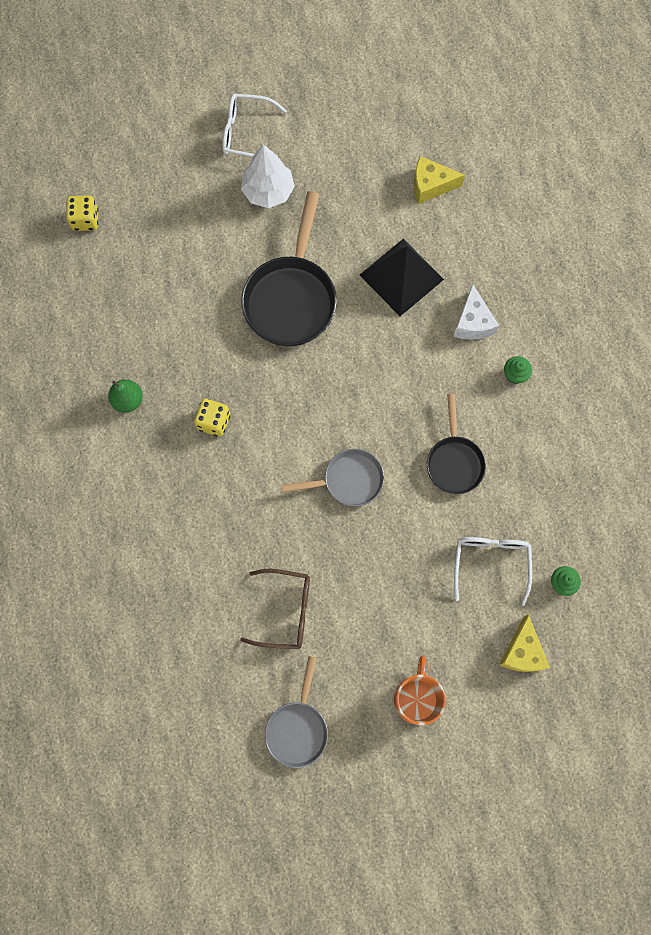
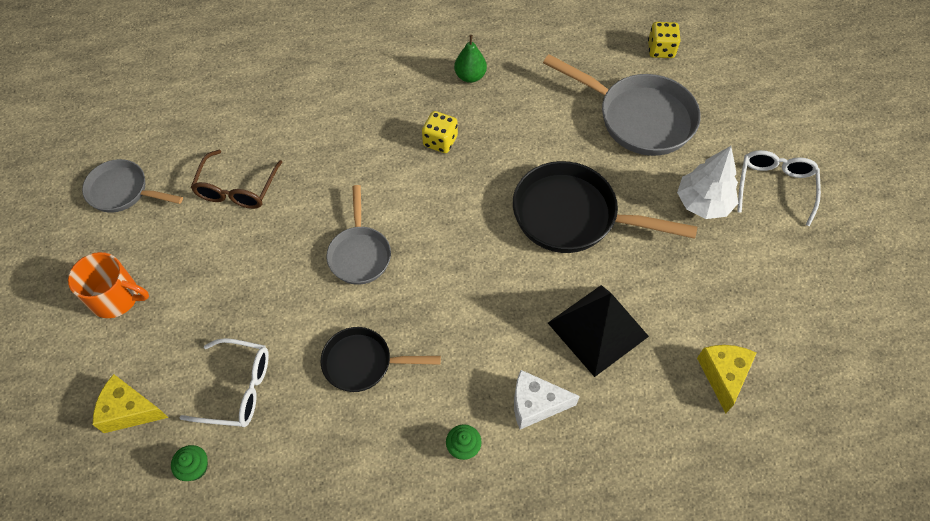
camera: 95 degrees right, 15 degrees down
(174, 242) = (638, 118): none -> grey pan

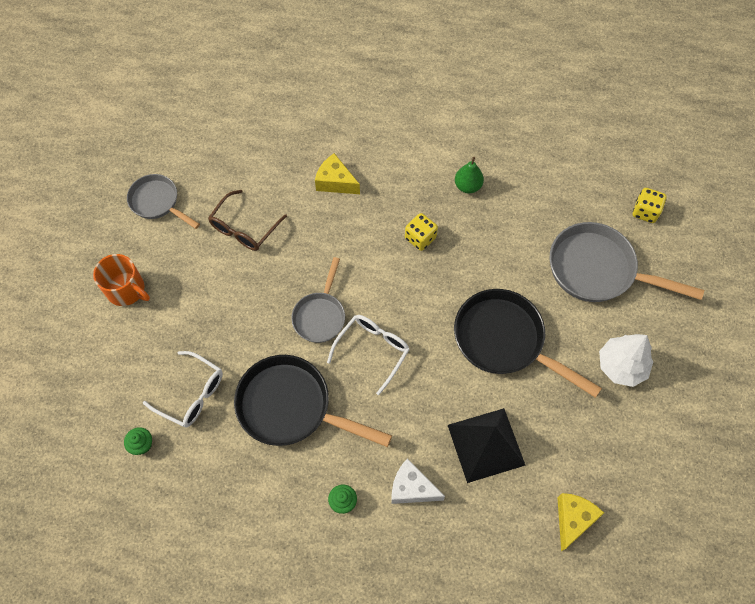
camera: 20 degrees right, 5 degrees up
(129, 410) = (109, 383): yellow cheese -> yellow cheese (335, 182)
(363, 363) = (291, 407): black pan -> black pan, size x1.67
(638, 118) = (598, 270): grey pan -> grey pan turned 150 degrees clockwise
(774, 187) = (691, 372): white glasses -> white glasses (373, 350)

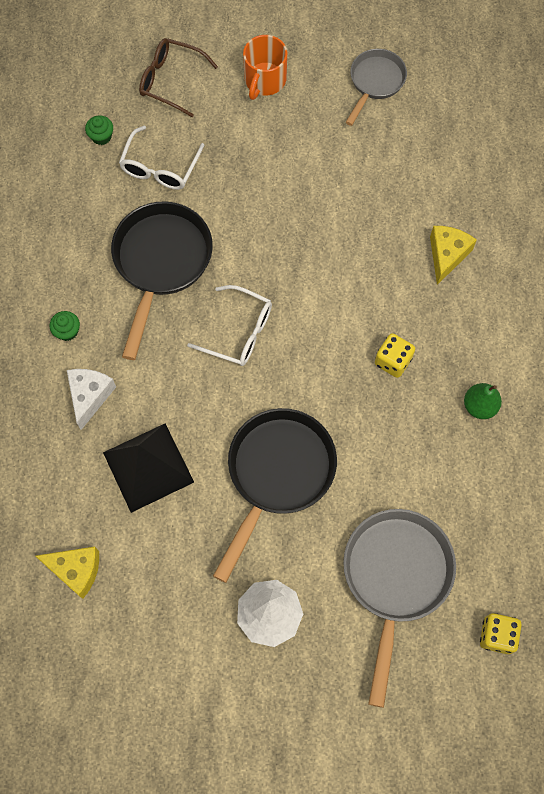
camera: 80 degrees right, 5 degrees up
(244, 228) = (362, 173): brown glasses -> brown glasses (170, 80)
(320, 315) = (271, 271): grey pan -> none

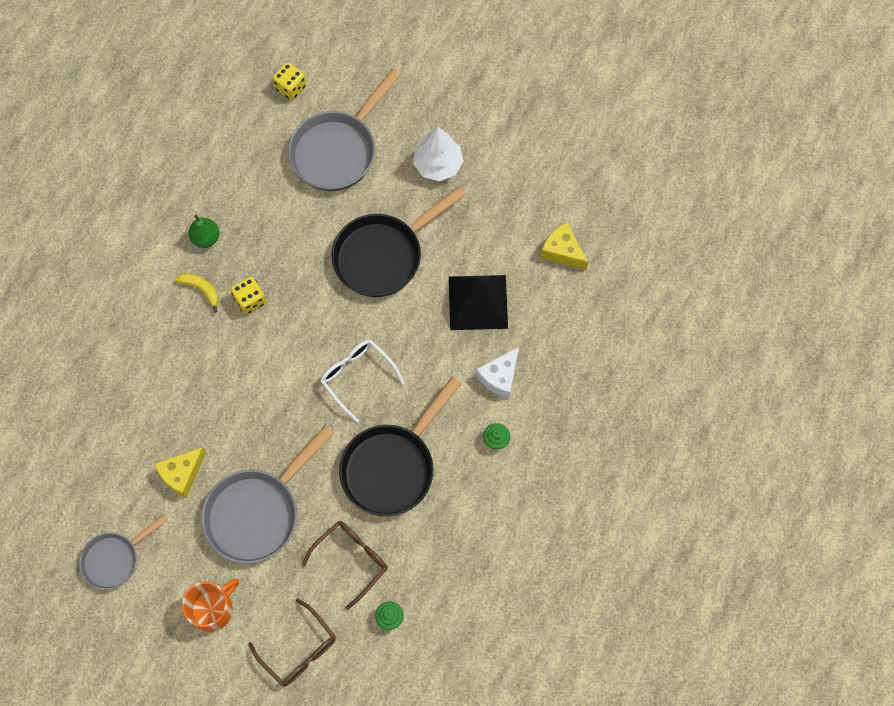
camera: 155 degrees left, 0 degrees up
(160, 168) = (352, 559): white glasses -> brown glasses
(269, 170) = (258, 512): none -> grey pan
(447, 255) = (155, 366): yellow cheese -> yellow cheese (182, 474)
(449, 350) = (201, 289): none -> yellow banana

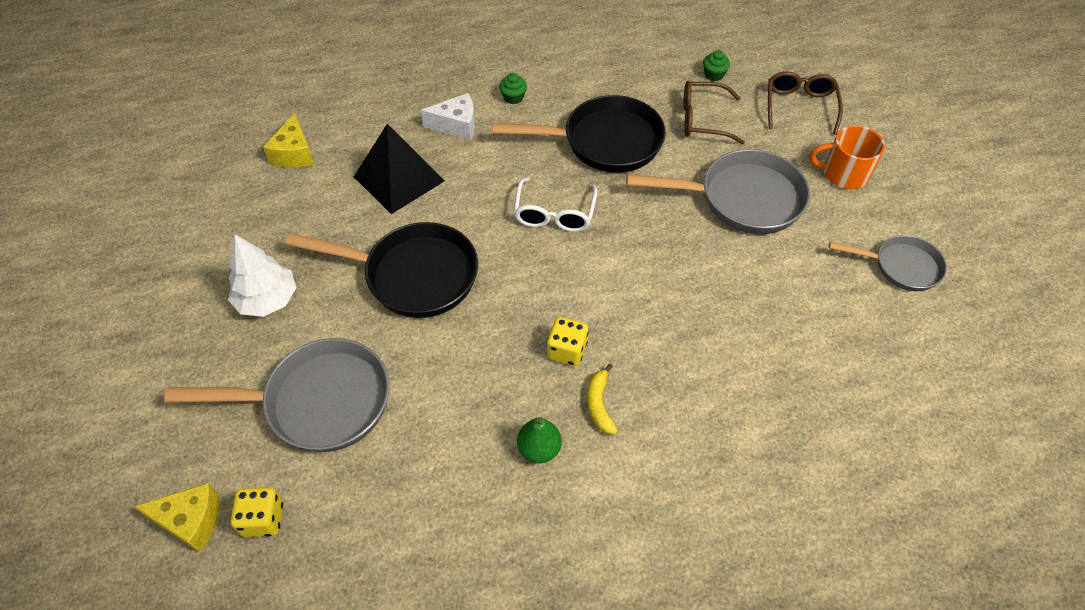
camera: 130 degrees left, 15 degrees down
(182, 474) = (779, 274): yellow cheese -> yellow cheese (191, 521)

